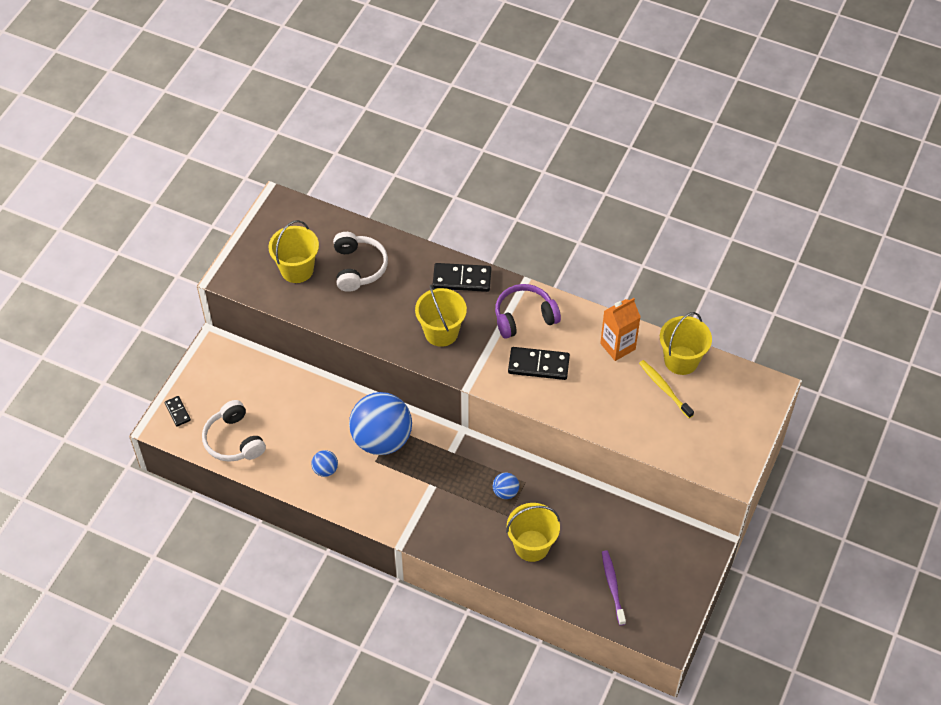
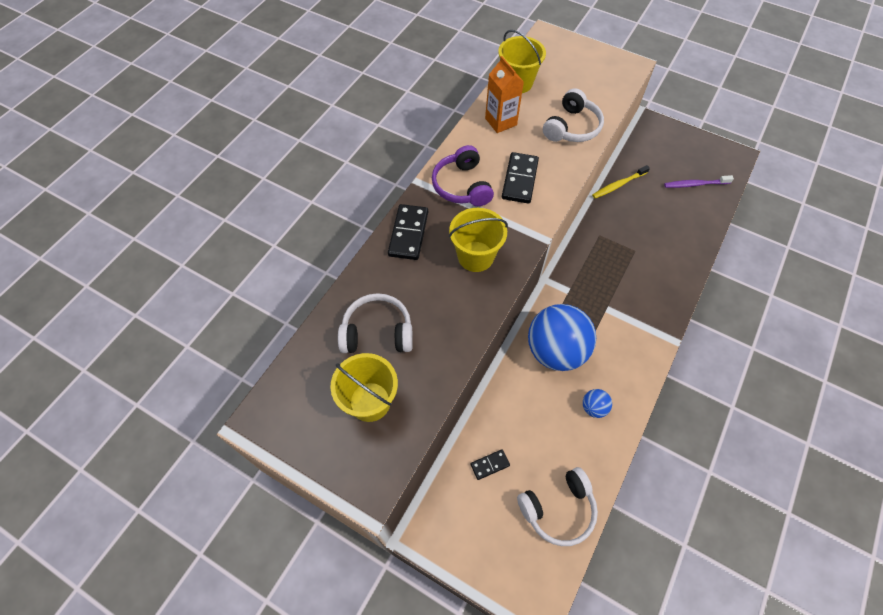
camera: 85 degrees left, 5 degrees up
(178, 412) = (517, 582): black domino -> black domino (490, 465)
(505, 492) = (610, 250): blue ball -> none
(531, 546) = (663, 236): yellow bucket -> none
(619, 412) = (572, 127): none -> white headphones
(664, 389) = (547, 96): yellow toothbrush -> yellow toothbrush (618, 185)

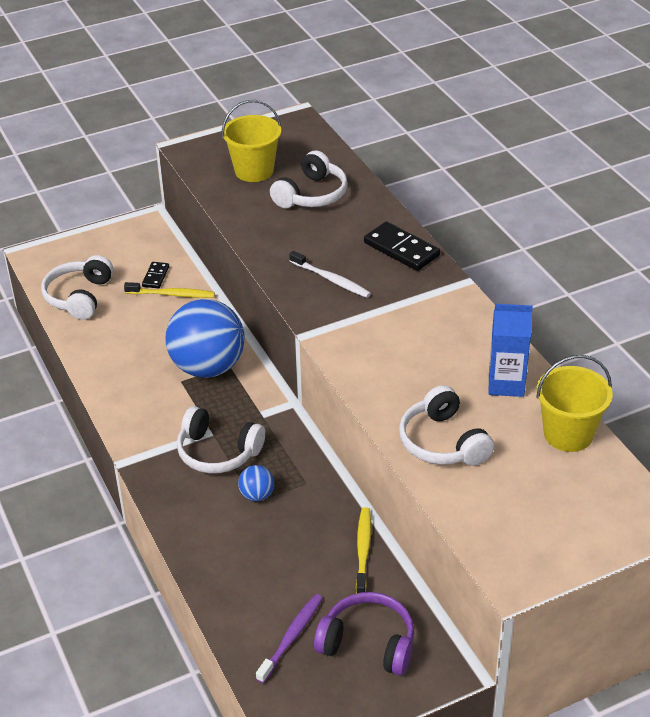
camera: 125 degrees right, 20 degrees down
(462, 186) = (431, 309): purple headphones -> purple headphones (368, 643)
(475, 256) = (331, 279): yellow bucket -> white toothbrush
(501, 121) = (506, 384): orange carton -> blue carton
(501, 434) = (171, 294): none -> yellow toothbrush
(520, 180) = (399, 355): black domino -> none
(593, 407) = (128, 362): blue ball -> blue ball (257, 495)
(619, 293) = (217, 452): none -> white headphones

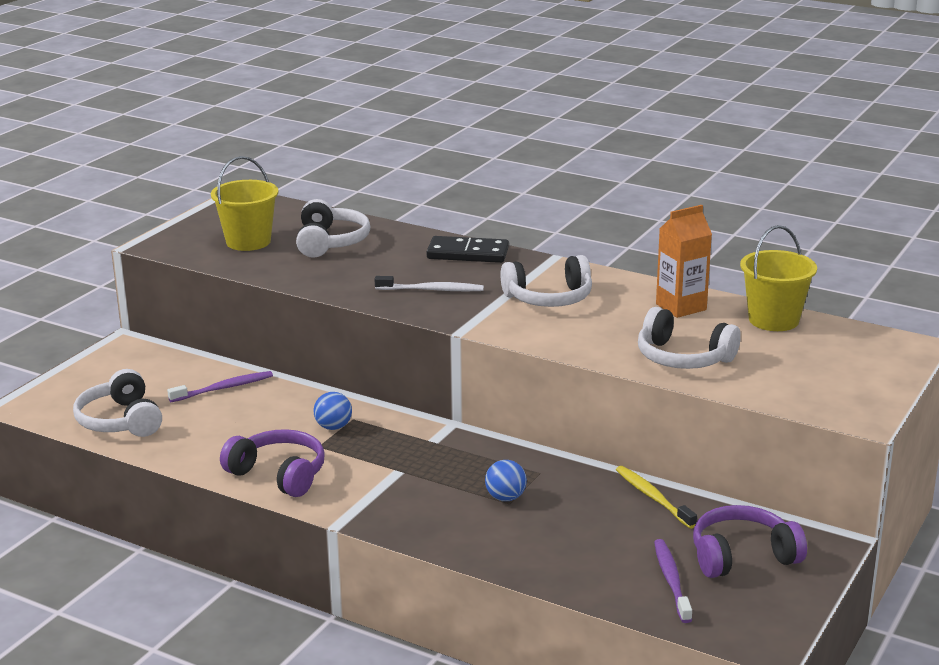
camera: 35 degrees left, 15 degrees down
(130, 396) = (279, 474): none -> purple headphones
(156, 276) = (188, 381): black domino -> none
(171, 294) = (223, 388): yellow toothbrush -> purple toothbrush
(208, 367) = (333, 427): blue ball -> blue ball, size x0.42
(217, 452) = (426, 482): white headphones -> white headphones (549, 298)
(506, 384) = (681, 307): blue carton -> orange carton

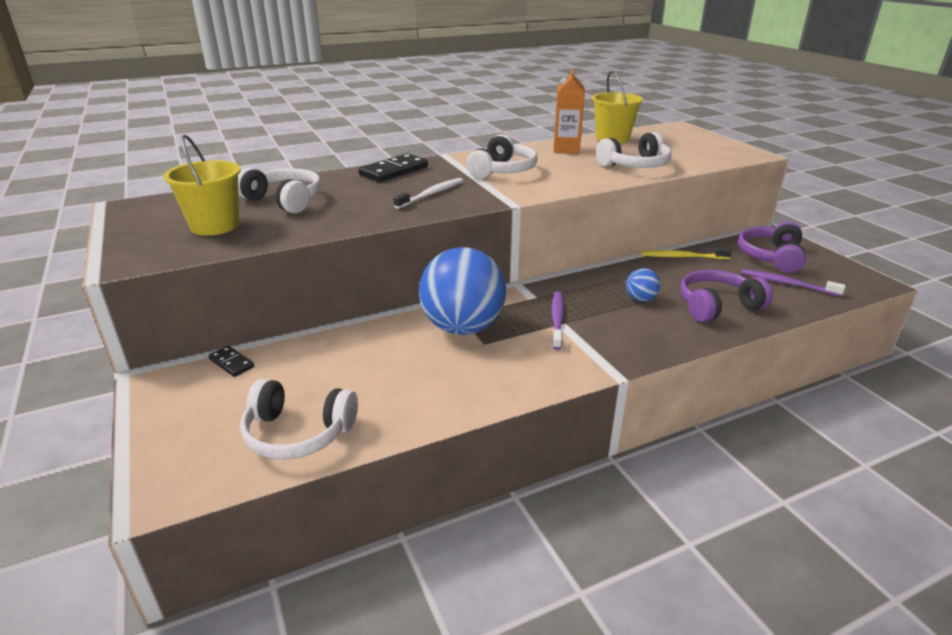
camera: 55 degrees left, 5 degrees up
(174, 359) = (231, 363): none -> black domino
(223, 388) = (325, 355): purple toothbrush -> purple toothbrush (557, 320)
(279, 474) = (509, 377): purple headphones -> purple headphones (717, 306)
(333, 427) = (463, 328): blue ball -> blue ball, size x2.38

